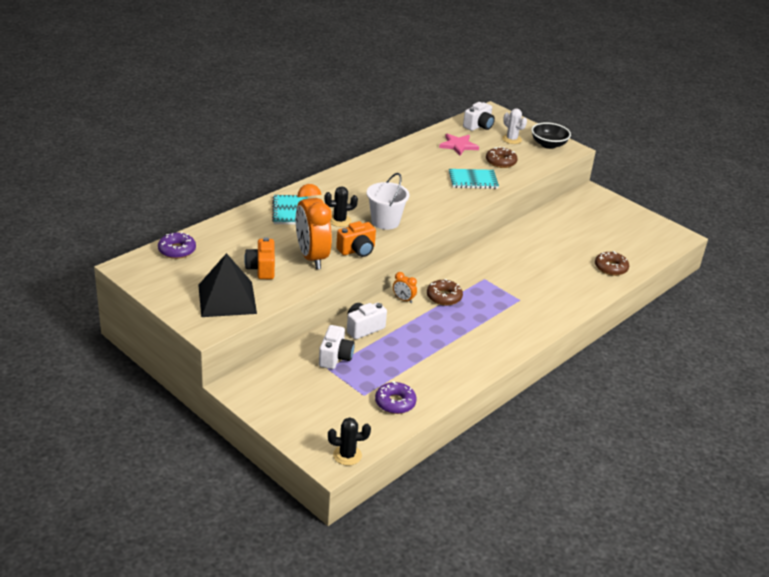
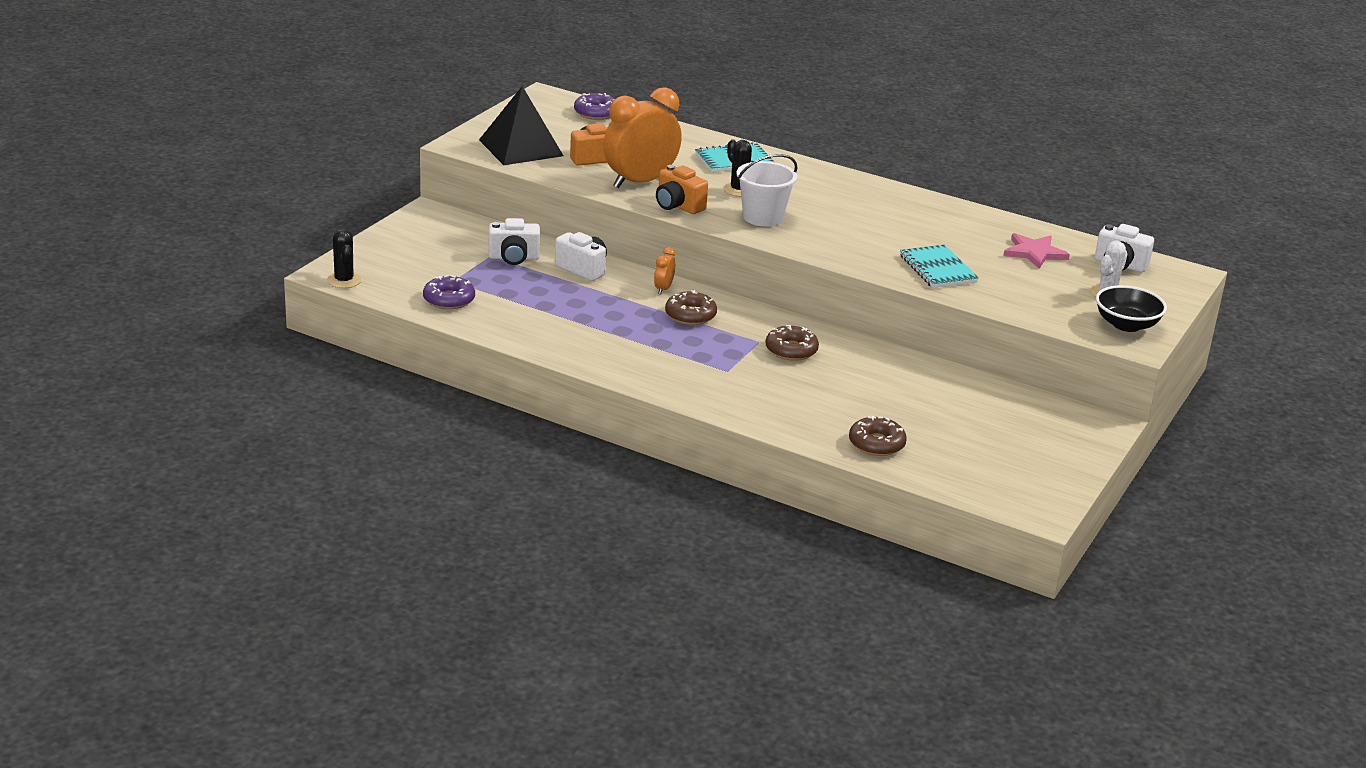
camera: 75 degrees right, 5 degrees down
(501, 162) = (1020, 287): brown donut -> brown donut (791, 350)

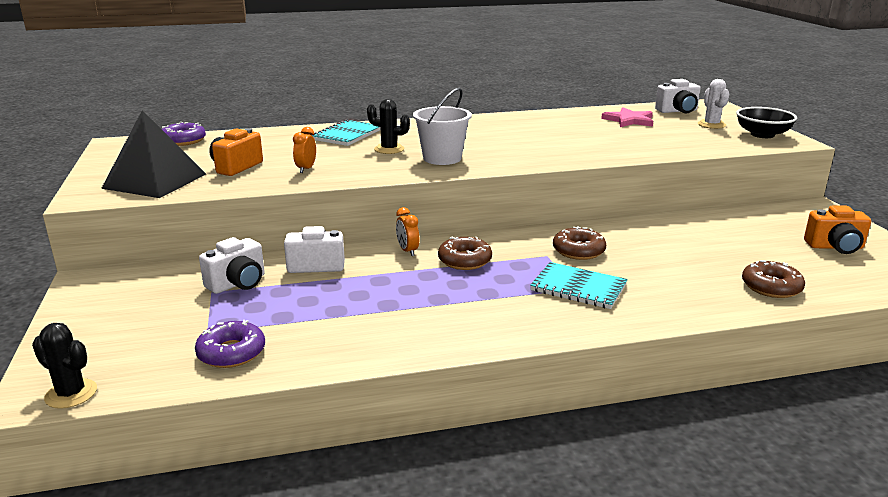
camera: 40 degrees left, 5 degrees down
(640, 182) = (306, 169): orange clock -> orange clock, size x0.42
(678, 206) = (368, 173): orange camera -> orange camera (835, 247)
(937, 269) = (610, 146): turquoise notebook -> turquoise notebook (578, 288)

